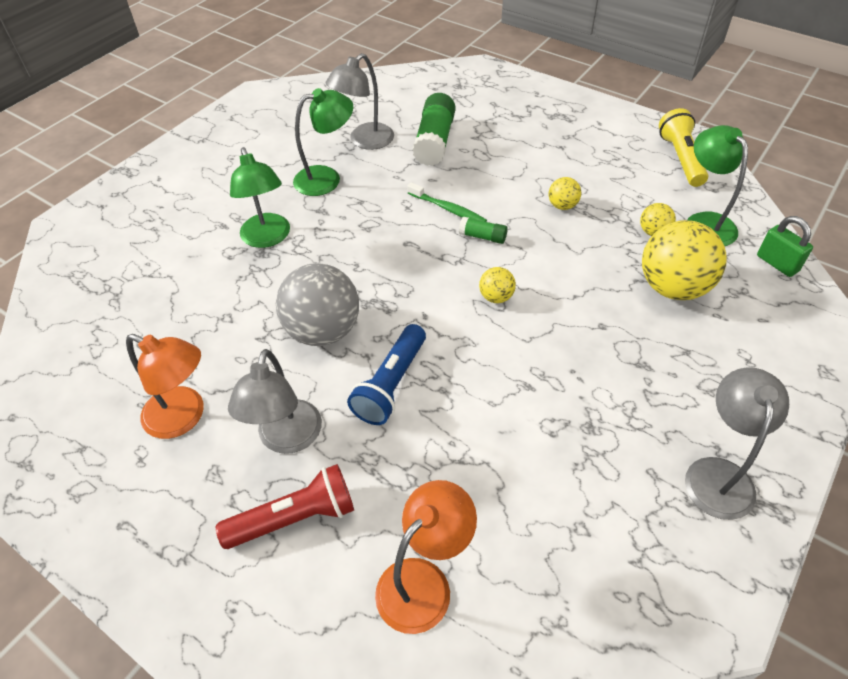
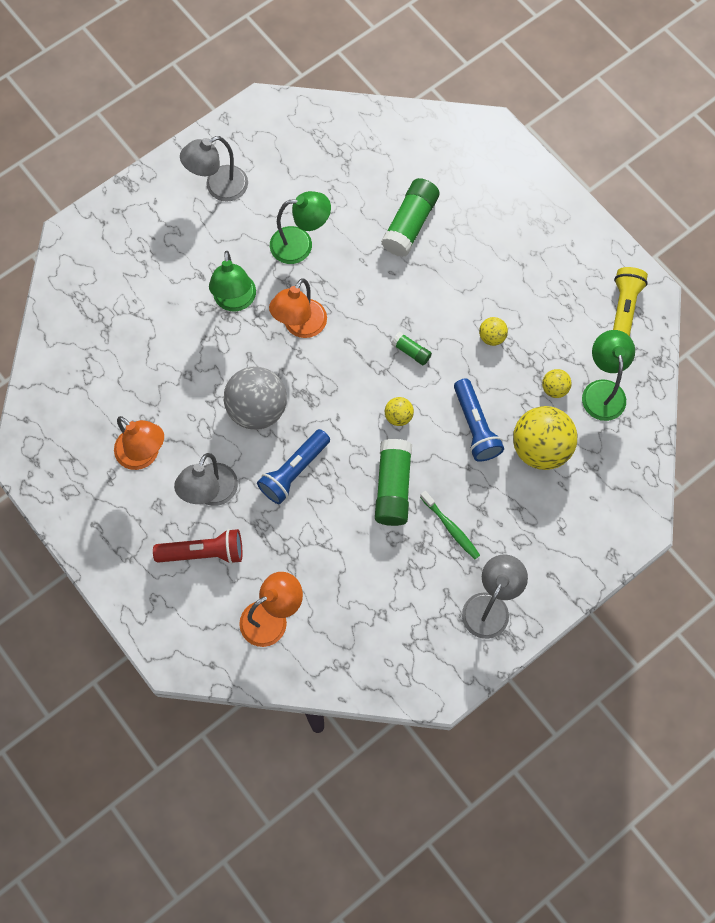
camera: 15 degrees right, 20 degrees up
(349, 243) = (300, 326): none -> orange lamp
(365, 141) = (347, 205): grey lamp -> grey lamp (218, 188)
(448, 209) = (393, 312): green toothbrush -> green toothbrush (451, 528)
(523, 369) = (393, 487): none -> green glue stick
(588, 285) = (475, 427): none -> blue flashlight
(777, 263) = (637, 450): green padlock -> none

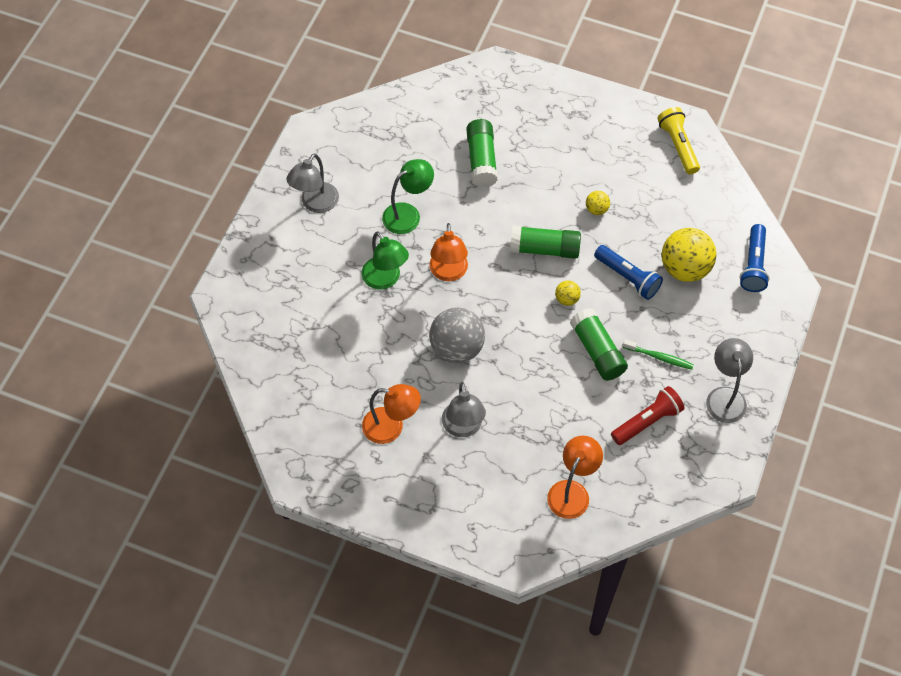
camera: 30 degrees left, 10 degrees down
(203, 552) = (487, 473): red flashlight -> red flashlight (647, 421)
(294, 471) = (515, 378): blue flashlight -> blue flashlight (753, 265)
(411, 351) = (544, 249): green glue stick -> green glue stick, size x2.00
(554, 389) = (666, 223): yellow ball -> none
(602, 390) = (701, 207): green lamp -> none

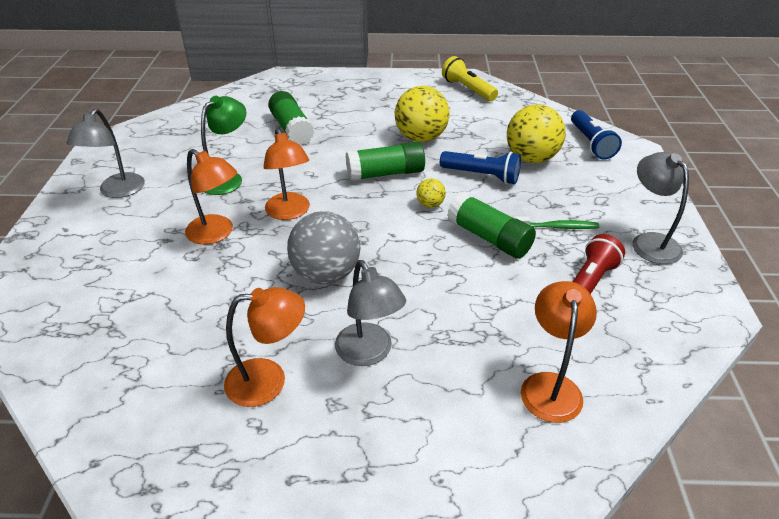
camera: 20 degrees left, 20 degrees down
(385, 279) = (216, 234): green lamp -> orange lamp
(596, 209) = (421, 138): yellow ball -> yellow ball, size x2.14

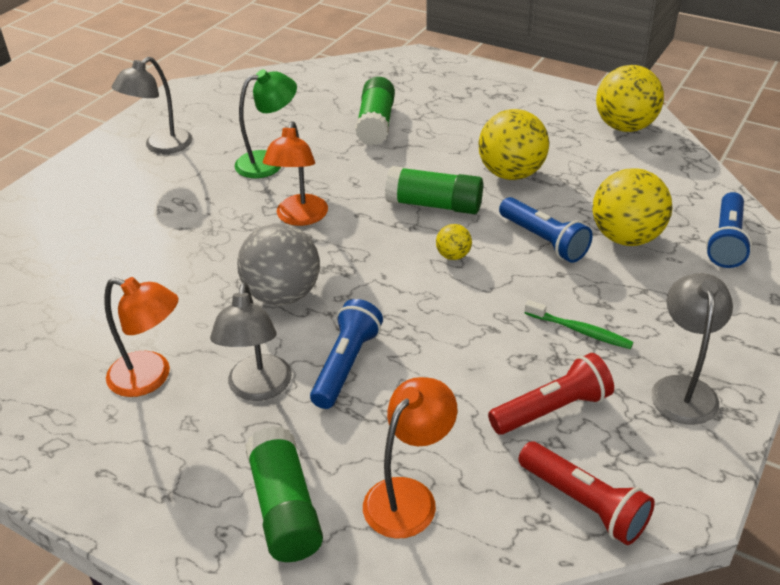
camera: 30 degrees right, 0 degrees up
(216, 234) = (215, 218): orange lamp -> none
(421, 308) = (346, 365): none -> blue flashlight
(468, 89) = (624, 127): yellow flashlight -> yellow ball
(489, 238) = (486, 315): green glue stick -> green glue stick (285, 508)
(662, 339) = (584, 503): none -> red flashlight

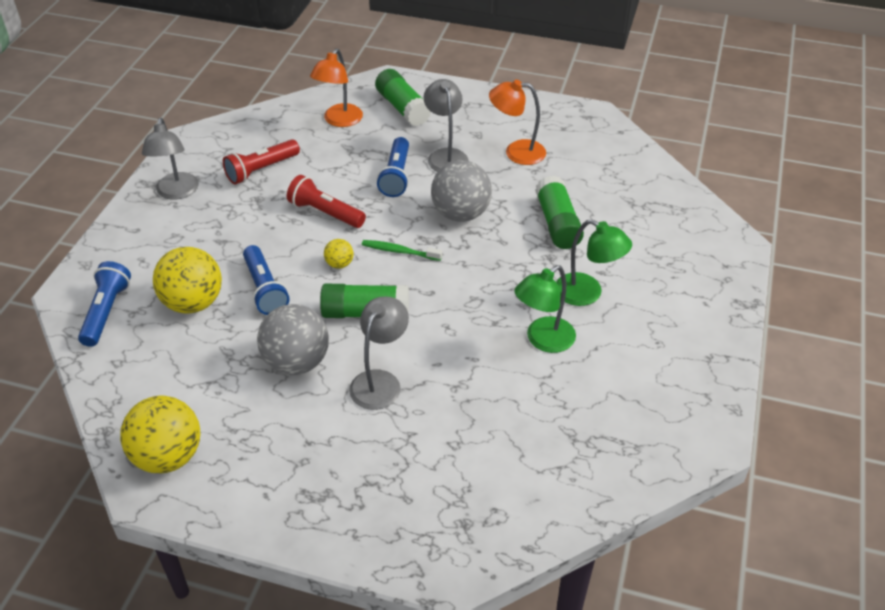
camera: 165 degrees right, 5 degrees up
(161, 146) = (666, 344): grey lamp -> grey lamp (380, 381)
(198, 192) = (587, 294): none -> green lamp
(300, 218) = (480, 281): orange lamp -> none
(376, 124) = (455, 415): green glue stick -> green glue stick (557, 223)
(511, 174) = (296, 362): yellow ball -> grey ball
(543, 240) = (265, 289): blue flashlight -> blue flashlight turned 150 degrees counterclockwise
(580, 330) = (240, 219): green toothbrush -> green toothbrush (399, 251)
(584, 503) = (245, 130): red flashlight -> red flashlight (325, 213)

